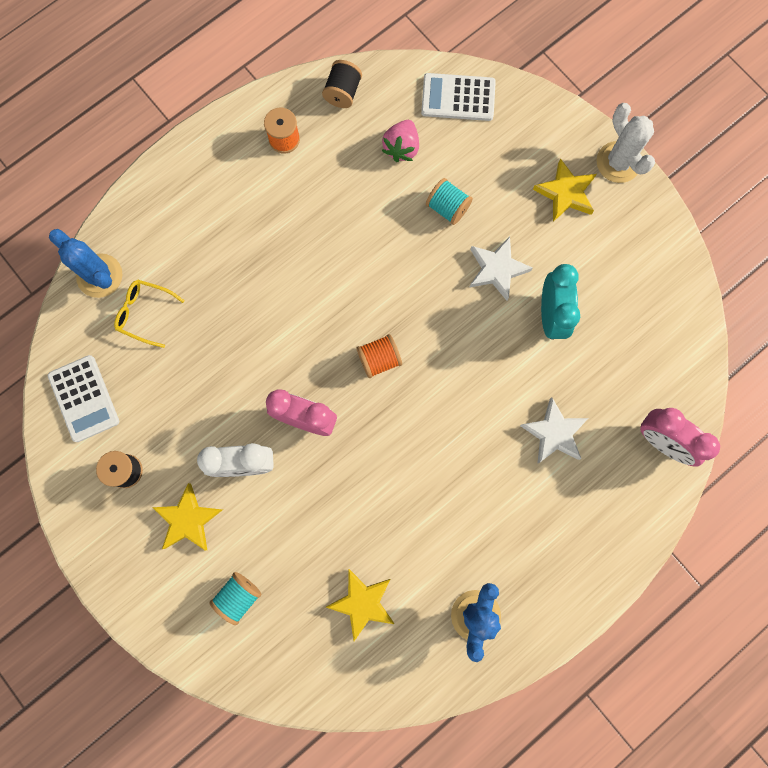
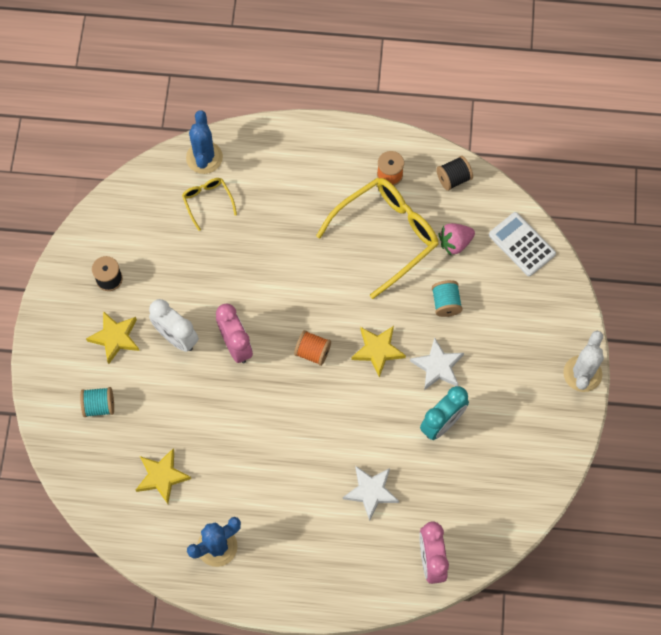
camera: 45 degrees right, 10 degrees down
(84, 398) = (127, 218): white calculator -> none
(336, 196) = (386, 235): none -> yellow glasses
(565, 193) = (528, 361): yellow star -> yellow star (377, 350)

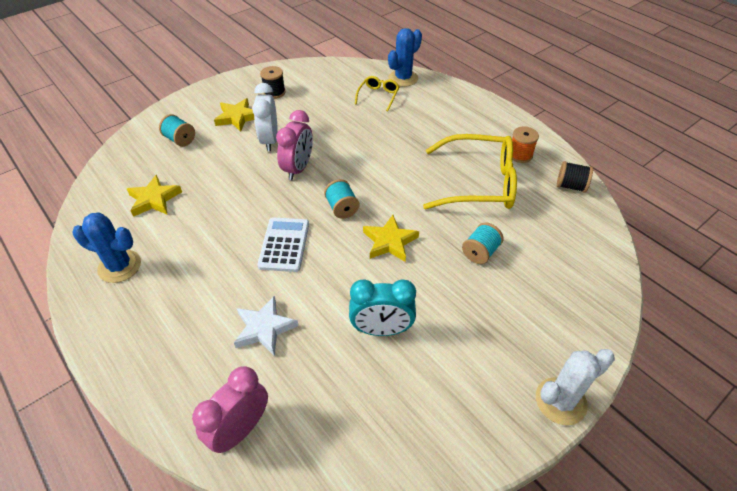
camera: 45 degrees right, 20 degrees down
(312, 352) = (342, 208): orange spool -> turquoise spool
(437, 366) = (425, 287): white star -> none
(455, 243) = (530, 222): pink strawberry -> none
(521, 244) = (591, 261): white calculator -> white calculator (284, 244)

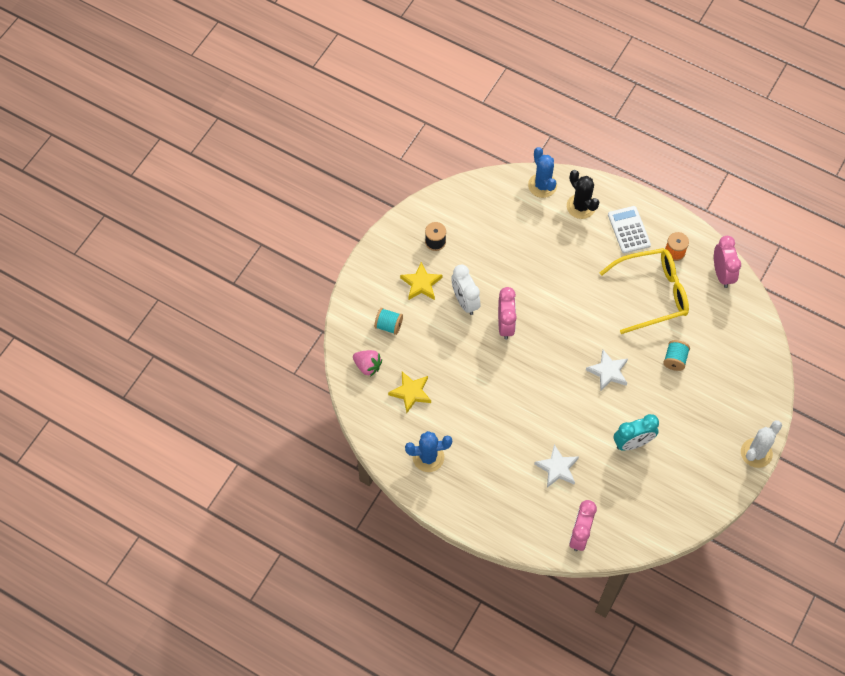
camera: 20 degrees left, 15 degrees up
(131, 165) = (367, 366): none -> pink strawberry
(284, 244) = (534, 400): white calculator -> white calculator (628, 230)
(342, 208) = (559, 353): turquoise spool -> none
(378, 96) = (530, 217): yellow glasses -> none
(389, 241) = (608, 372): yellow star -> white star
(403, 78) = (542, 185): blue cactus -> blue cactus turned 45 degrees counterclockwise
(433, 100) = (581, 206): none -> black cactus
(570, 186) = (722, 274): black spool -> pink clock

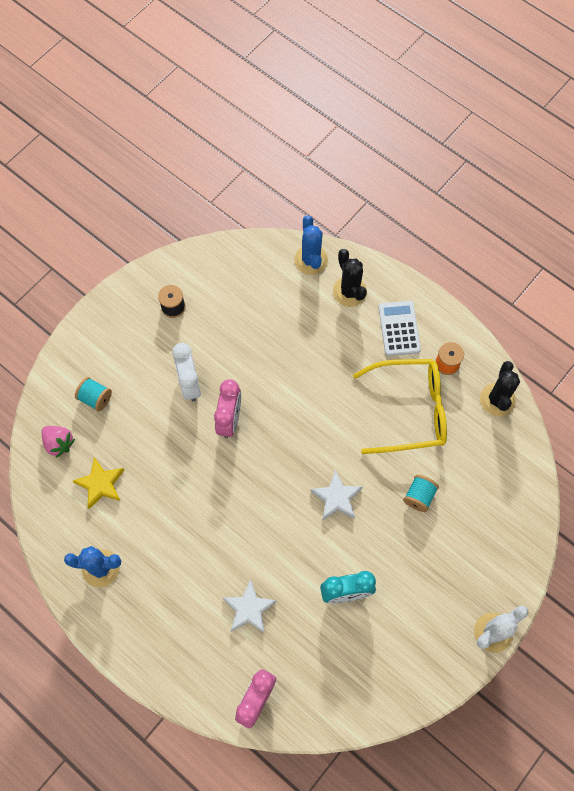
camera: 10 degrees right, 5 degrees up
(421, 284) = (145, 354): yellow star -> none
(722, 274) = (497, 399): pink clock -> black cactus

